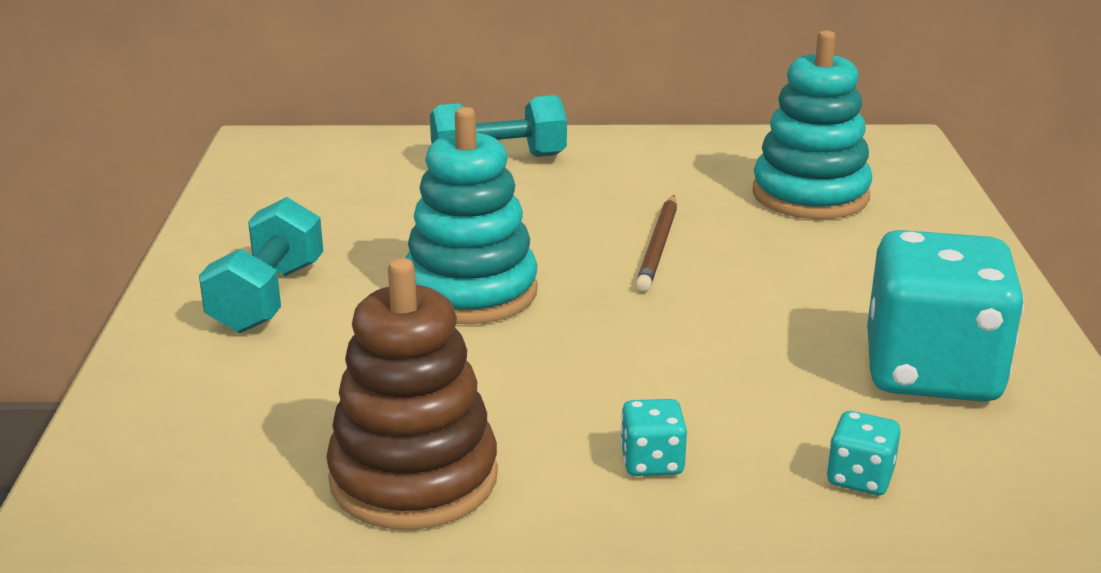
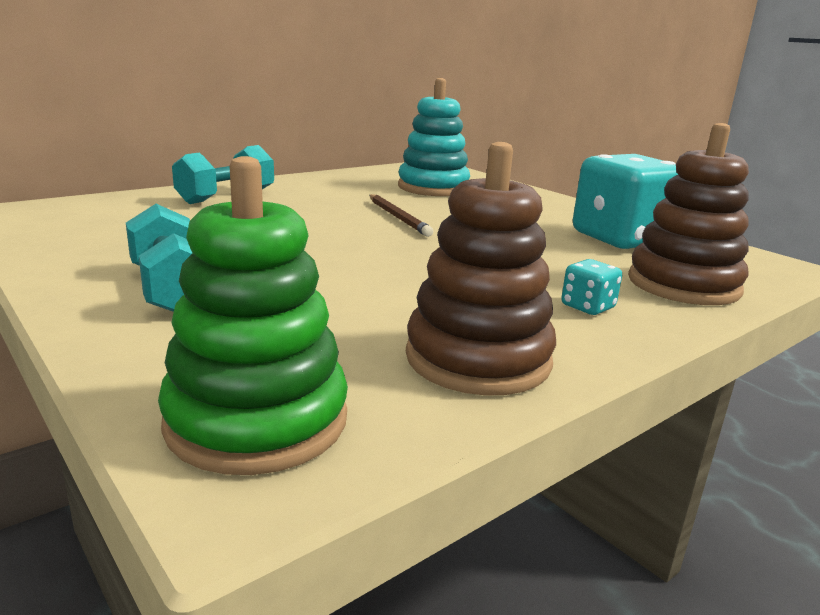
camera: 40 degrees left, 5 degrees down
(156, 463) = (257, 420): none -> green stacking toy
(470, 292) = (326, 257): turquoise stacking toy -> none
(860, 478) = (683, 285): turquoise dice -> brown stacking toy

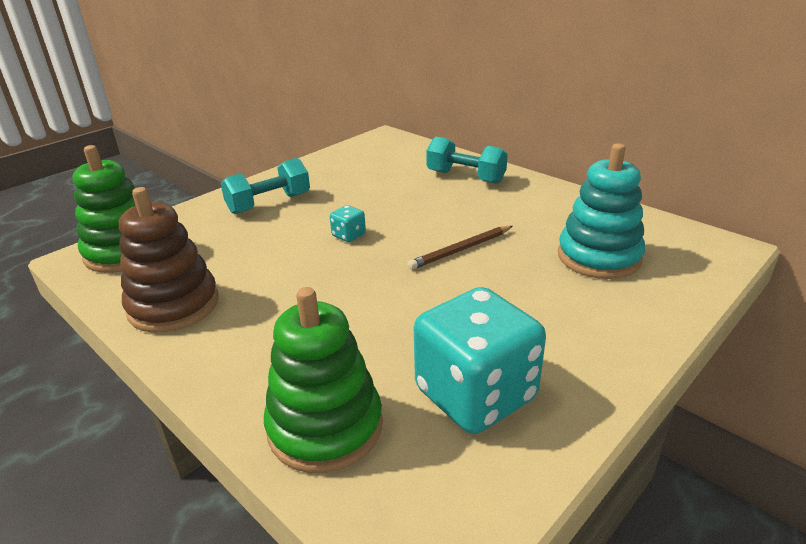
camera: 85 degrees right, 10 degrees up
(587, 307) = (258, 355): turquoise dice -> turquoise dice (348, 235)
(683, 285) = (325, 427): brown stacking toy -> green stacking toy

